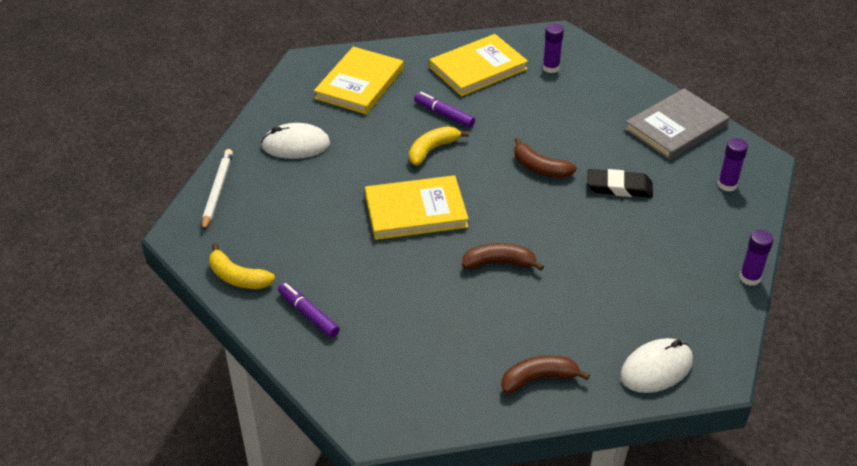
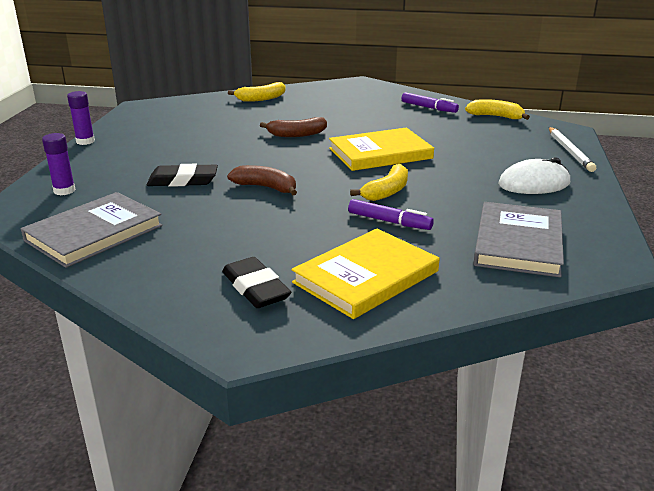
camera: 170 degrees right, 15 degrees down
(360, 84) = (518, 243): yellow book -> grey book
(538, 379) = (261, 98): brown banana -> yellow banana
(551, 68) = (255, 288): purple glue stick -> black eraser
(656, 369) = (180, 105): white mouse -> none

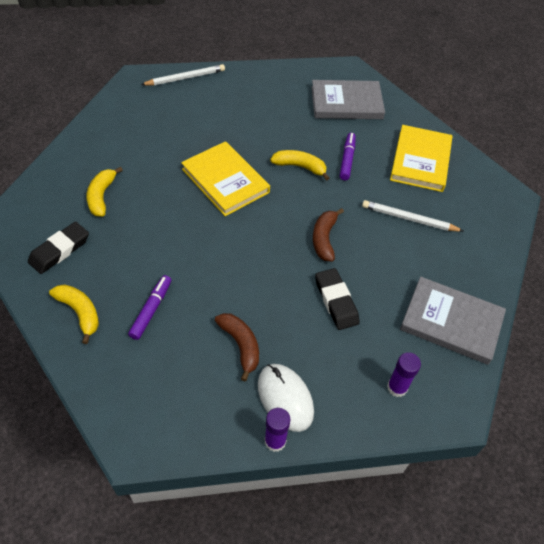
camera: 110 degrees left, 25 degrees up
(255, 288) = (461, 206): black eraser -> black eraser (60, 250)
(260, 242) = (409, 218): none -> white pencil
(297, 134) = (195, 248): brown banana -> brown banana (240, 345)
(366, 277) = (420, 161): yellow book -> yellow book turned 75 degrees clockwise
(429, 108) = (91, 162): purple marker -> purple marker (151, 310)
(495, 116) = (109, 117): yellow banana -> yellow banana (102, 196)
(534, 184) = (255, 96): white mouse -> white mouse (285, 398)

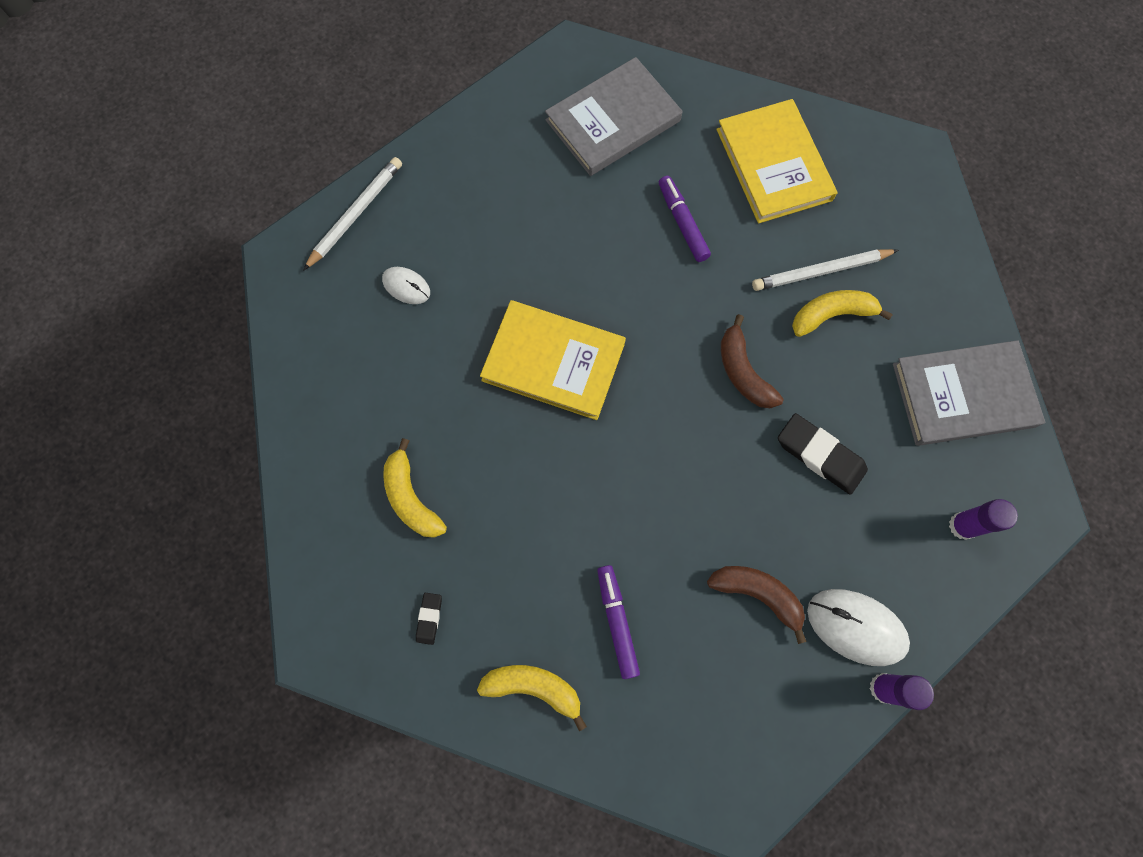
camera: 30 degrees left, 20 degrees up
(60, 250) = (429, 618): black eraser -> black eraser, size x0.51
(182, 115) = (406, 286): none -> white mouse
(300, 167) = (632, 275): yellow banana -> yellow banana (831, 315)

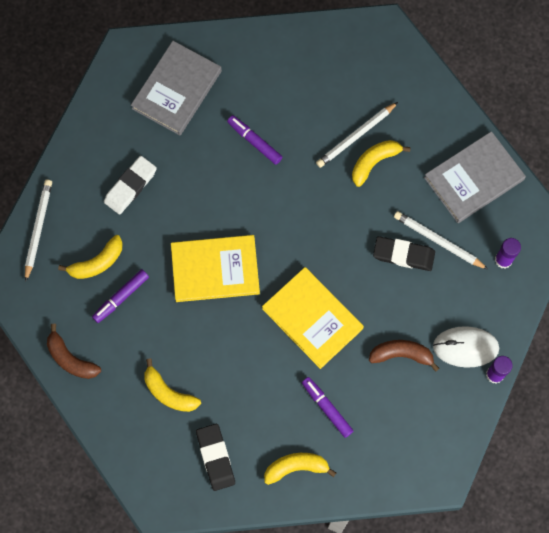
camera: 25 degrees left, 0 degrees up
(406, 286) = (97, 262): white mouse -> yellow banana
(413, 344) = (121, 297): none -> purple marker
(429, 618) = (215, 457): black eraser -> black eraser, size x1.98
(497, 211) = (130, 186): none -> white eraser
(743, 372) = (335, 223): brown banana -> brown banana (70, 359)
(774, 164) = (295, 75): yellow book -> yellow book (312, 318)
(878, 457) = (438, 241): none -> white pencil

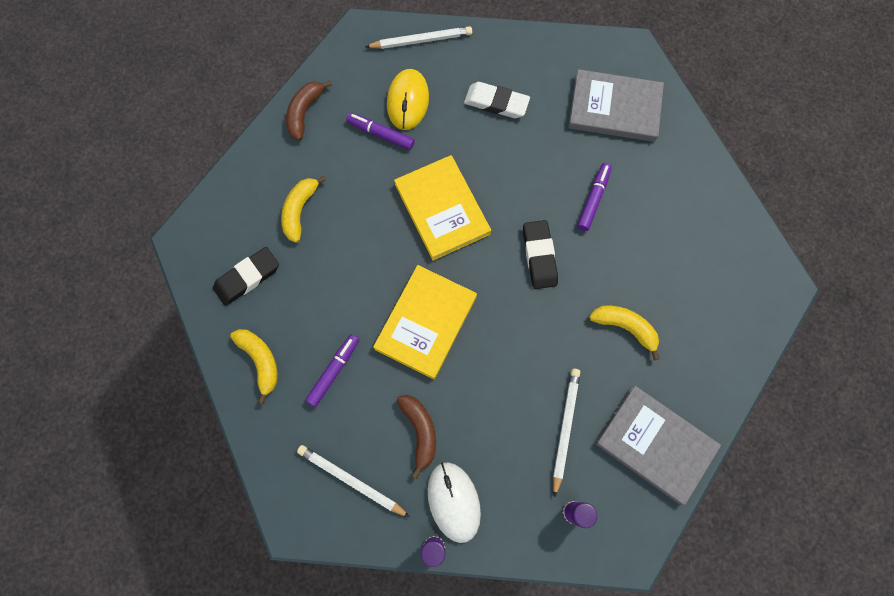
camera: 70 degrees right, 0 degrees up
(97, 262) = (408, 101): yellow banana -> yellow mouse
(355, 136) = (645, 298): white pencil -> white pencil (351, 480)
(403, 255) = (533, 395): black eraser -> black eraser (539, 256)

